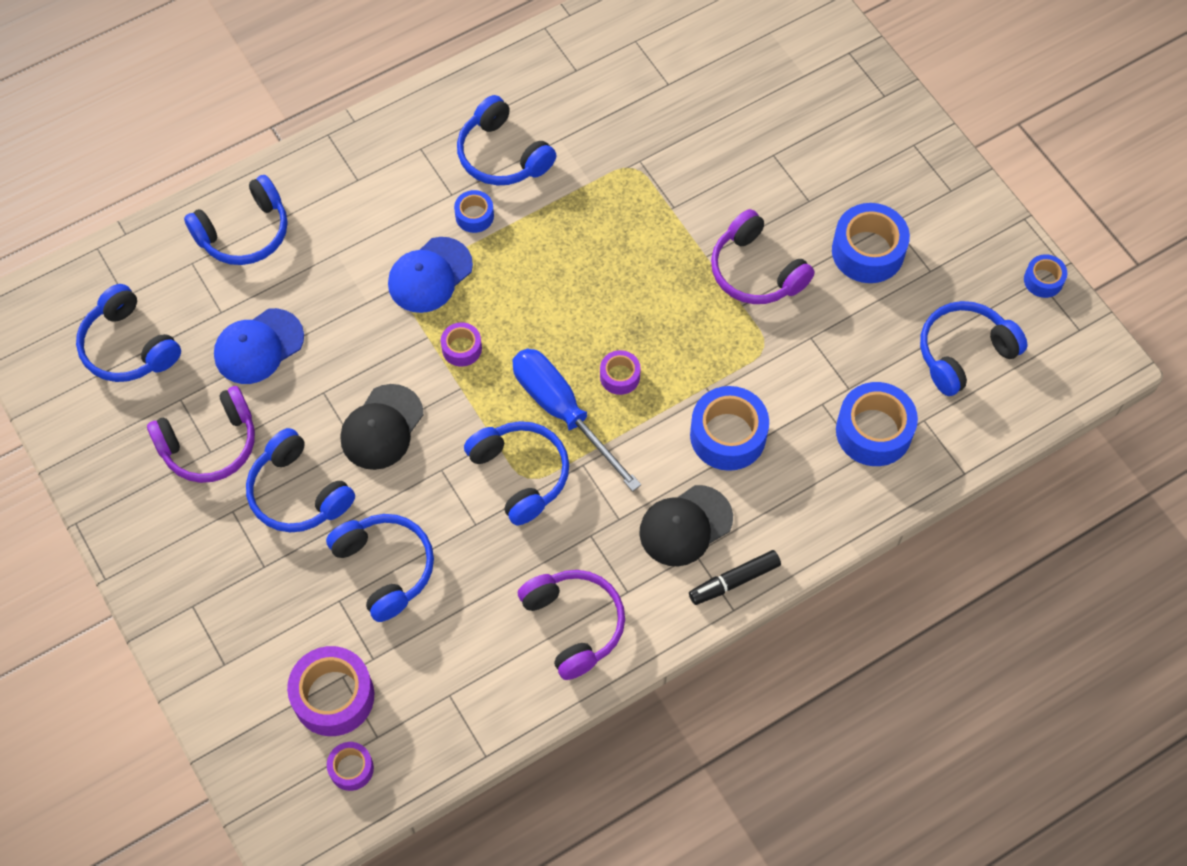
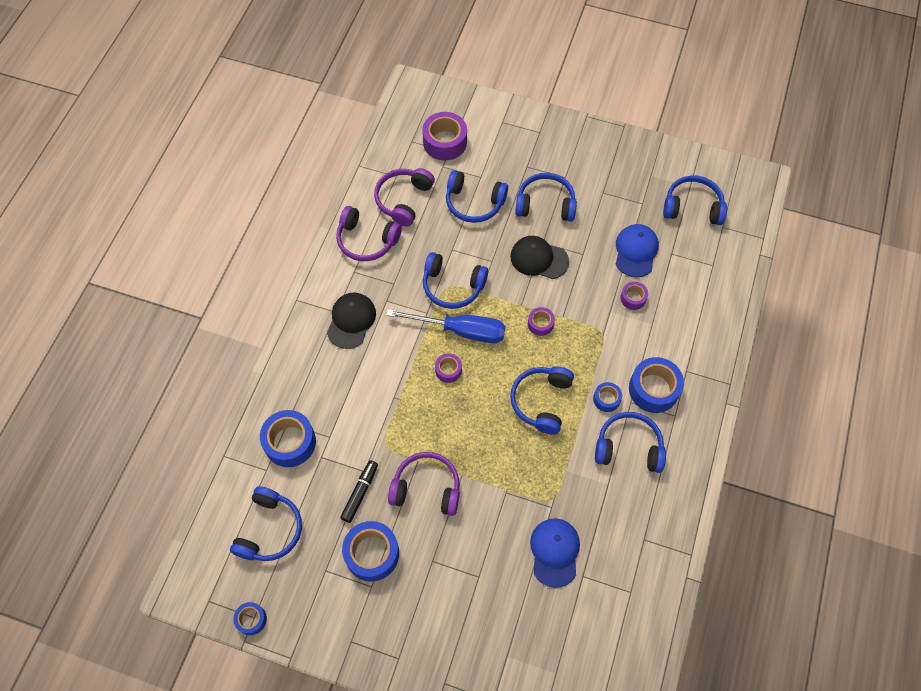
camera: 140 degrees right, 0 degrees up
(210, 444) = (606, 195): purple headphones -> purple headphones (403, 200)
(244, 233) = (707, 299): blue headphones -> blue headphones (541, 401)
(351, 768) = (411, 124): purple tape -> purple tape (633, 298)
(382, 427) = (539, 259): black cap -> black cap turned 60 degrees counterclockwise
(430, 275) = (594, 348): blue cap -> blue cap (554, 552)
(728, 435) = (366, 381): blue tape -> blue tape (653, 389)
(734, 581) = (306, 313): black marker -> black marker (360, 493)

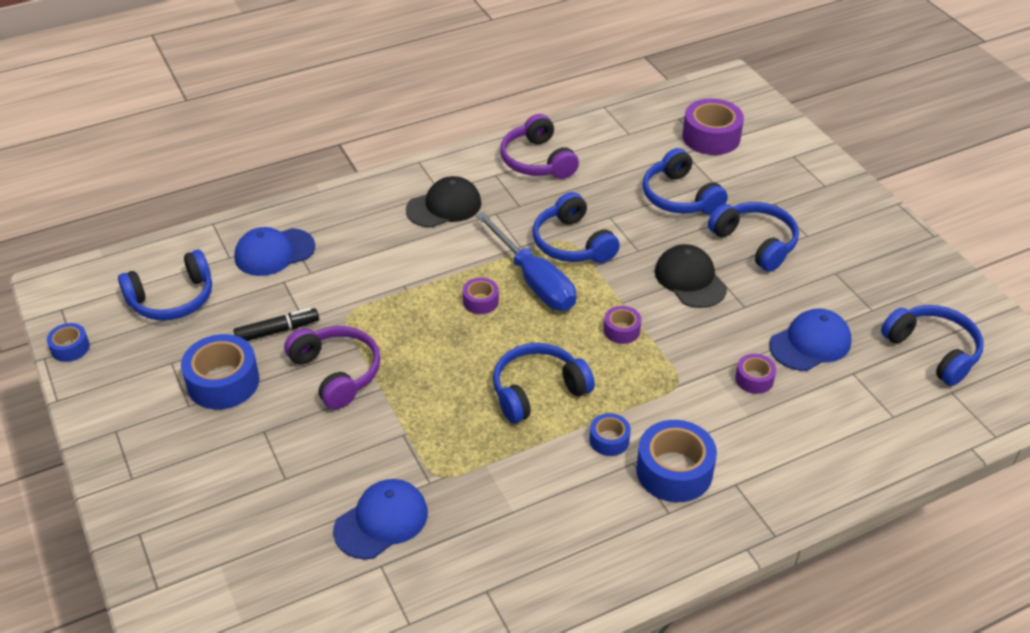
camera: 45 degrees right, 20 degrees down
(290, 442) = (274, 252): blue tape -> blue cap
(403, 200) = (612, 154): purple headphones -> none
(628, 447) = (578, 498): blue headphones -> none

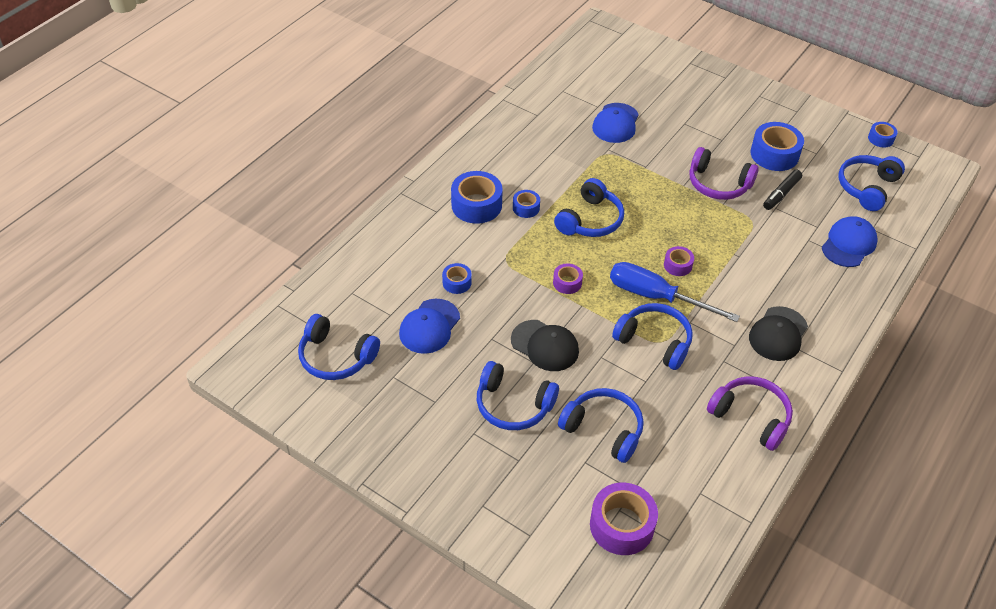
camera: 150 degrees right, 5 degrees up
(754, 379) = (457, 282): purple tape -> blue tape

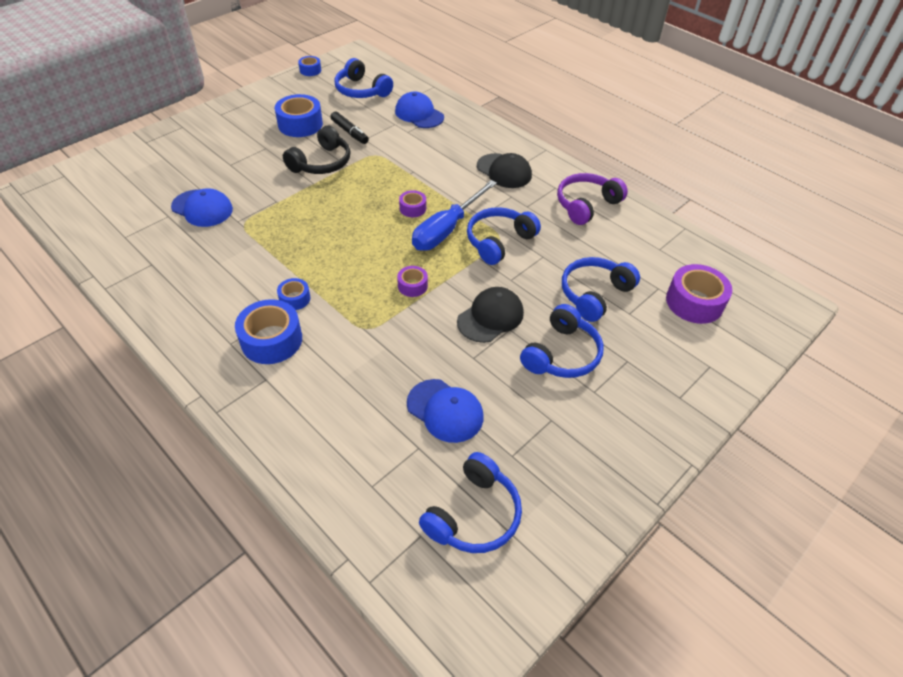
camera: 80 degrees left, 0 degrees up
(457, 282) = (386, 376): blue tape -> none
(590, 220) = (333, 253): blue headphones -> none
(718, 184) = (321, 163): purple headphones -> black headphones

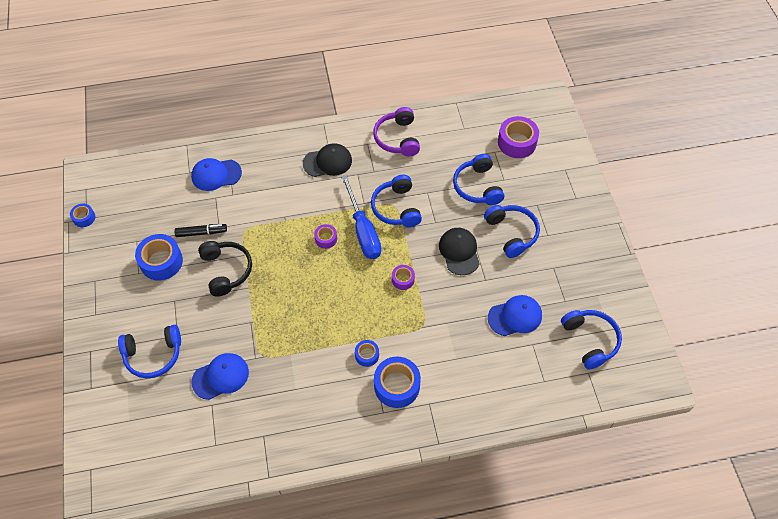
camera: 55 degrees left, 10 degrees up
(361, 90) = (149, 196): blue headphones -> blue headphones (153, 355)

